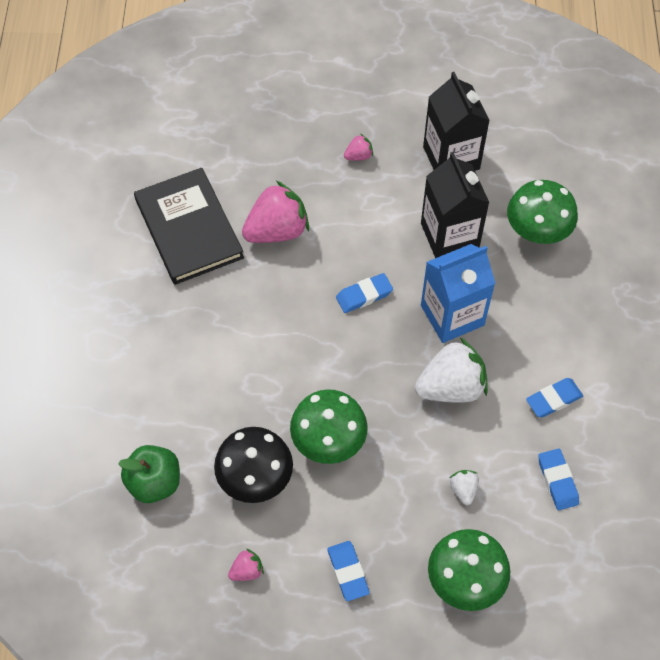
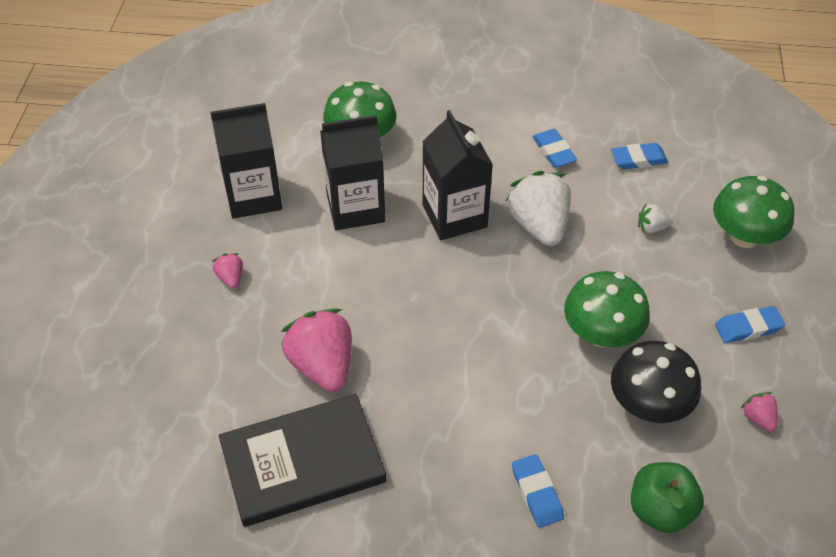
camera: 85 degrees left, 10 degrees down
(364, 295) = (422, 288): blue eraser -> blue eraser (536, 493)
(452, 315) = (454, 216): blue carton -> black carton

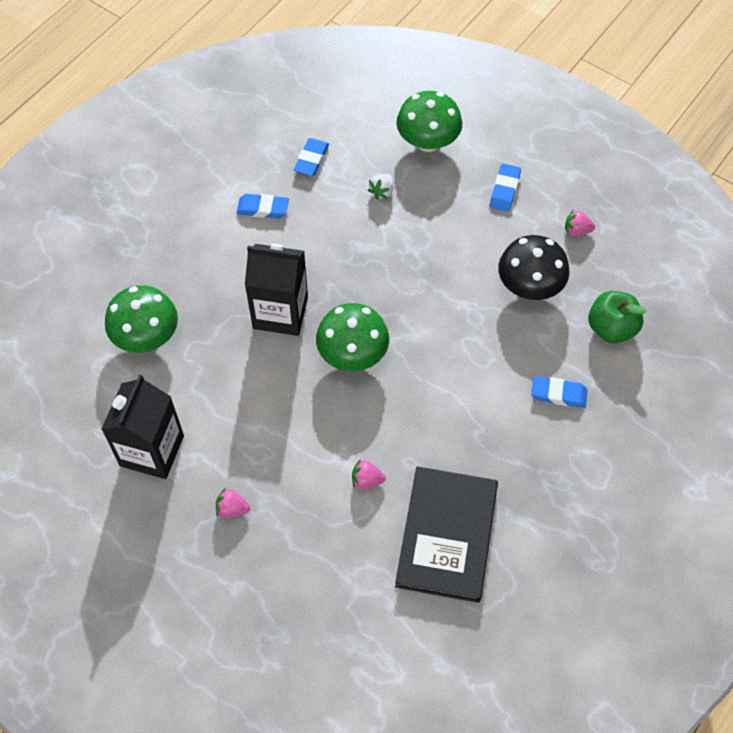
camera: 60 degrees left, 10 degrees up
(322, 366) = (366, 480): pink strawberry -> pink strawberry, size x0.46
(355, 208) = (221, 379): black carton -> none
(539, 225) = (330, 261): white strawberry -> none
(601, 333) = (454, 279): green mushroom -> green mushroom (352, 354)

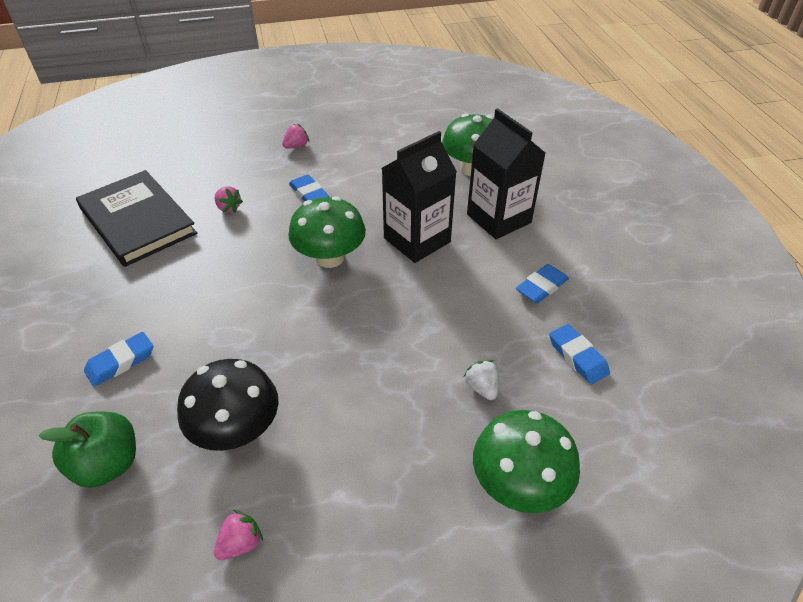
camera: 130 degrees right, 15 degrees down
(152, 450) = (379, 135): black carton -> black carton (498, 218)
(366, 480) = (228, 208): pink strawberry -> pink strawberry turned 90 degrees clockwise
(504, 190) = (373, 511): blue eraser -> blue eraser (309, 194)

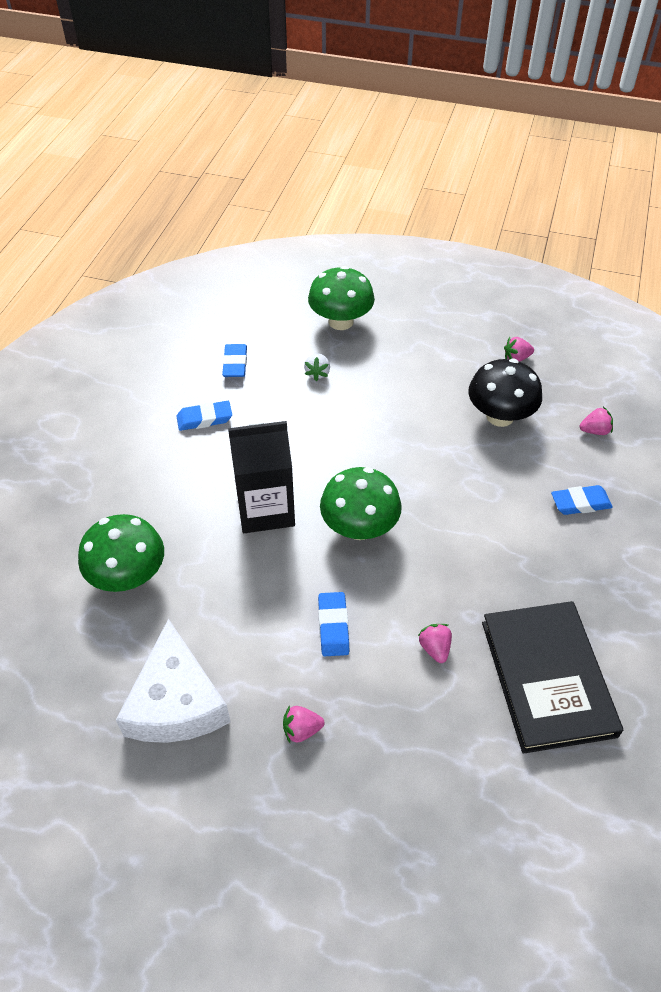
camera: 150 degrees left, 5 degrees up
(107, 464) = (595, 431): green apple -> pink strawberry
(380, 132) = (176, 702): none -> white cheese
(498, 218) = (169, 497): black carton -> none

